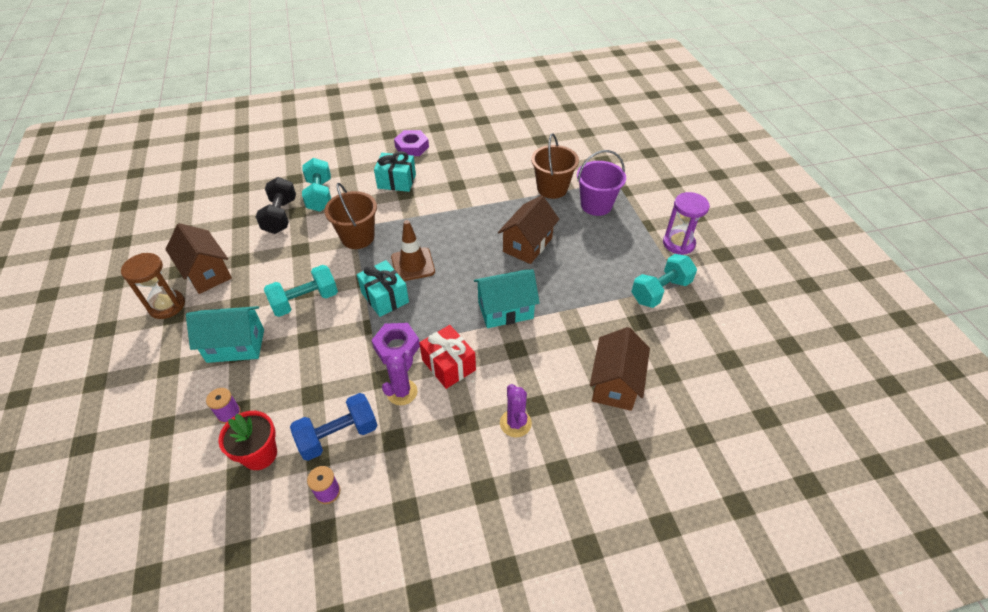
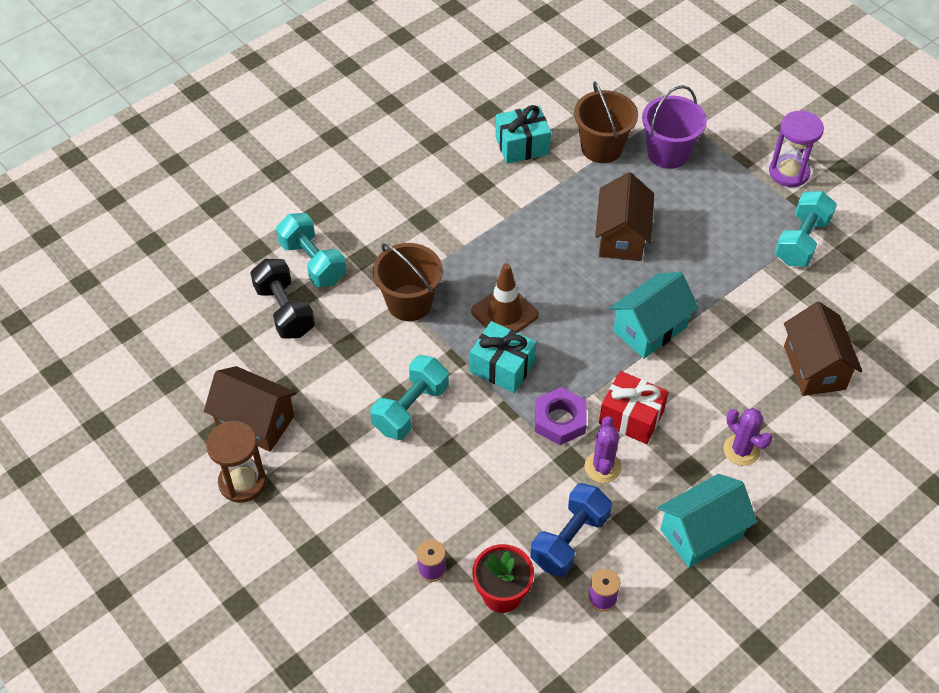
camera: 25 degrees left, 5 degrees up
(236, 345) = (372, 494): turquoise house -> turquoise house (701, 533)
(396, 181) = (399, 206): turquoise gift -> turquoise gift (522, 146)
(412, 147) = (380, 146): purple nut -> none

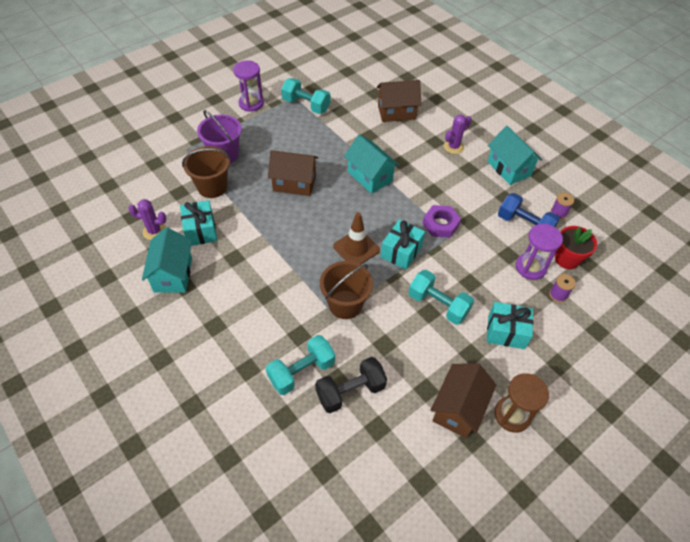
camera: 90 degrees left, 0 degrees up
(366, 489) = (506, 332): none -> turquoise gift
(450, 129) = (173, 274): none -> turquoise house
(482, 537) = (530, 267): none -> purple hourglass
(602, 467) = (472, 206): purple cactus -> purple cactus (154, 231)
(631, 417) = (435, 191): red gift -> none

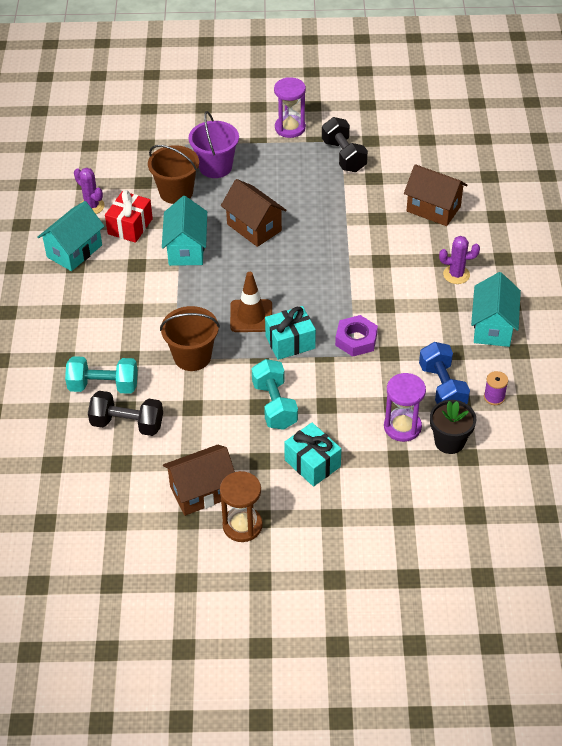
camera: 40 degrees right, 5 degrees down
(201, 231) = (130, 226): turquoise gift -> red gift
(306, 105) = (344, 156): turquoise dumbbell -> black dumbbell
(370, 176) = (334, 259): turquoise house -> turquoise house (186, 249)
(558, 295) = (401, 465): purple spool -> none
(567, 259) = (449, 441): red flower pot -> black flower pot

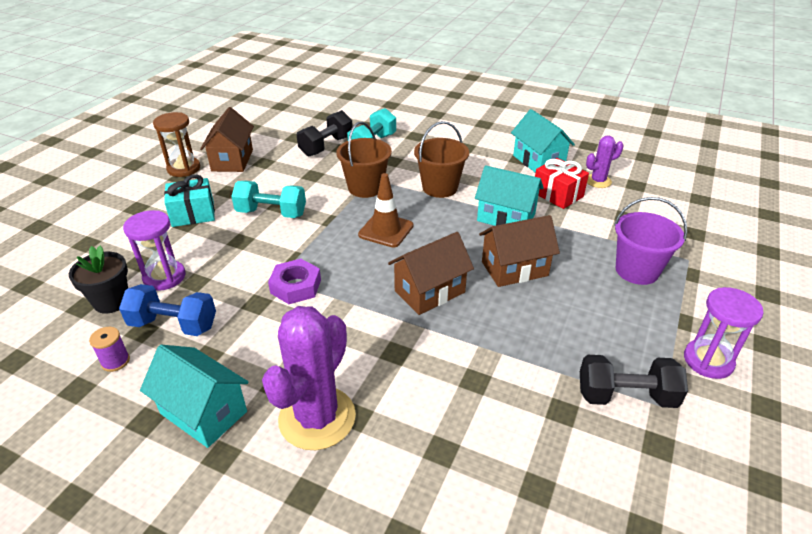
camera: 115 degrees right, 10 degrees down
(176, 192) = (600, 232): brown bucket -> brown bucket (440, 188)
(290, 342) = (333, 243): turquoise gift -> none
(433, 209) = (461, 454): brown house -> brown house (429, 292)
(456, 275) = (317, 418): purple cactus -> purple cactus, size x1.89

